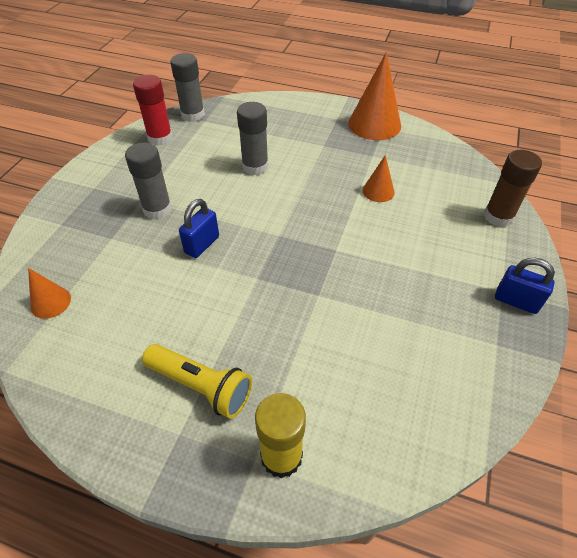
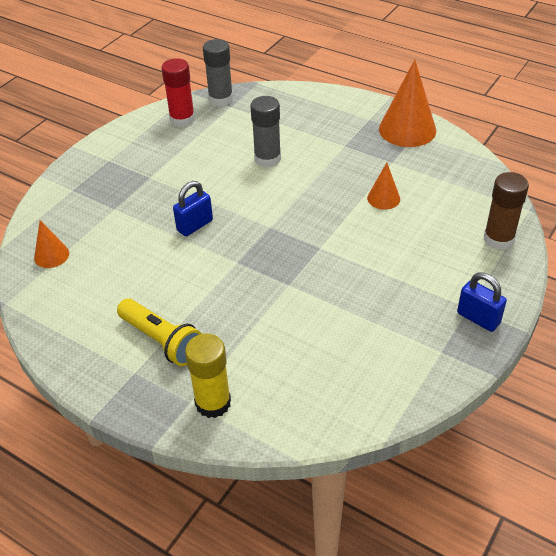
camera: 15 degrees right, 5 degrees down
(157, 209) = (162, 188): grey glue stick -> none

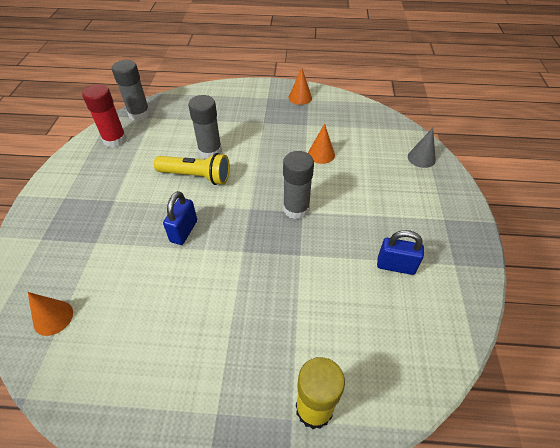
camera: 30 degrees left, 5 degrees up
(162, 340) = (223, 362): yellow flashlight -> yellow flashlight (196, 176)
(315, 243) = (296, 209): none -> grey glue stick
(407, 129) = (300, 97): orange cone -> orange cone, size x0.53
(478, 318) = (457, 225): blue padlock -> blue padlock (395, 266)
(498, 239) = (421, 158): brown glue stick -> grey cone

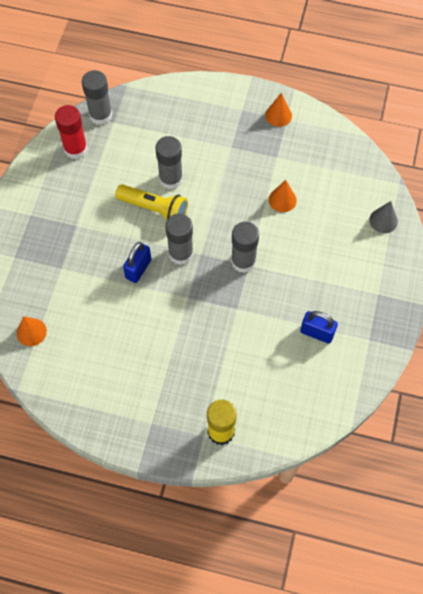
camera: 10 degrees right, 15 degrees up
(228, 211) = (180, 253): none -> grey glue stick

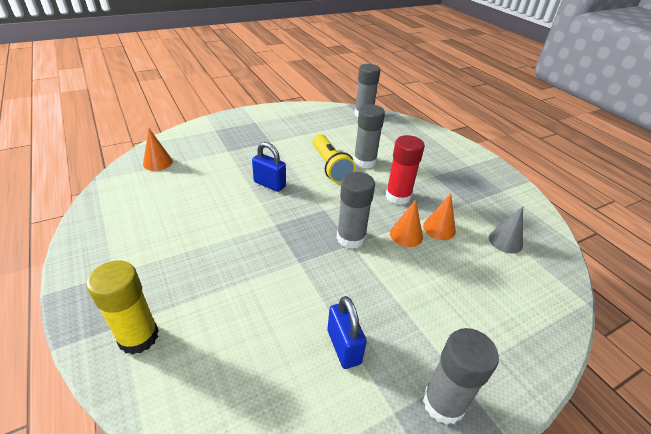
camera: 45 degrees right, 25 degrees down
(75, 149) = (326, 116): red glue stick -> red glue stick (398, 196)
(138, 269) = (269, 184): blue padlock -> blue padlock turned 45 degrees clockwise
(180, 253) = (310, 198): grey glue stick -> grey glue stick (443, 403)
(278, 115) = (498, 184): orange cone -> orange cone (406, 235)
(383, 220) = (535, 317): grey cone -> grey cone (505, 241)

